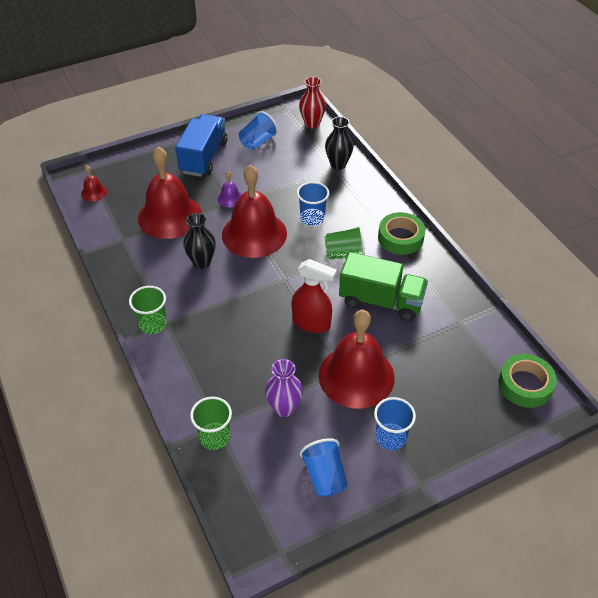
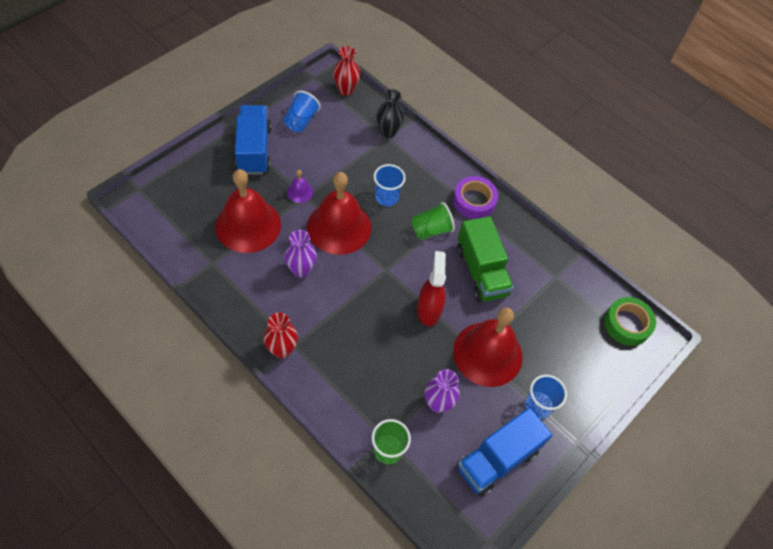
camera: 25 degrees left, 10 degrees up
(94, 192) = (157, 215): red bell -> none
(153, 324) = (282, 350): green cup -> red vase
(202, 262) = (301, 270): black vase -> purple vase
(311, 323) = (429, 310): red spray bottle -> red spray bottle turned 90 degrees counterclockwise
(324, 476) = (497, 459): blue cup -> blue truck
(381, 301) = (481, 272): green truck -> green truck turned 75 degrees clockwise
(400, 238) = (474, 201): green tape -> purple tape

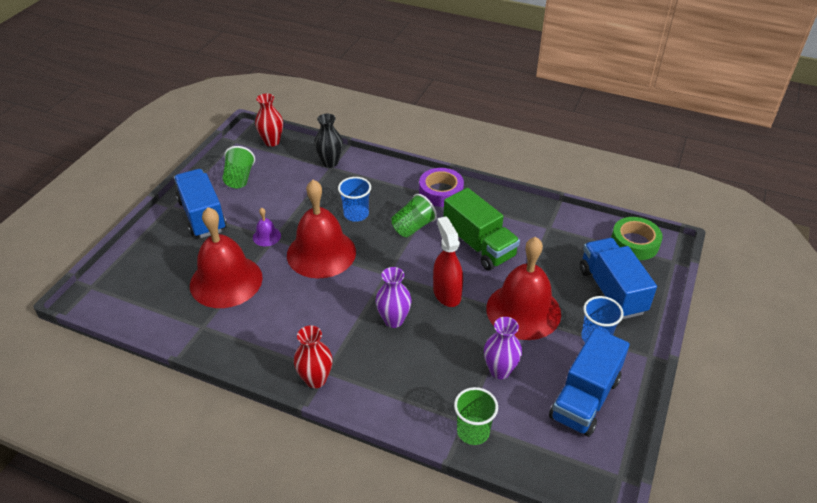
camera: 15 degrees left, 15 degrees down
(301, 121) = (239, 178): blue cup -> green cup
(301, 270) = (301, 301): purple vase -> purple vase (393, 320)
(578, 365) = (611, 291): none -> blue truck

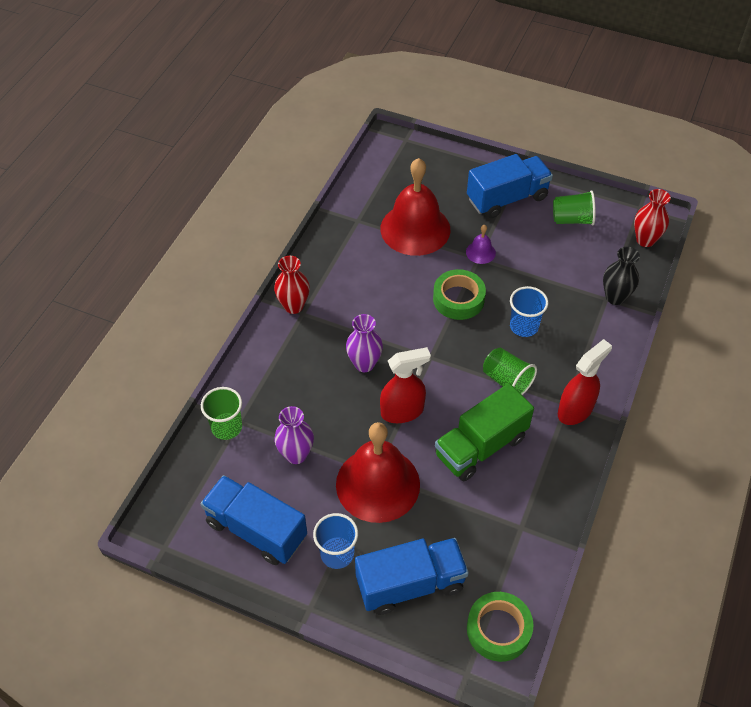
camera: 90 degrees right, 10 degrees up
(321, 253) = (458, 299): red bell -> green tape
(441, 192) = (575, 410): purple tape -> red spray bottle

